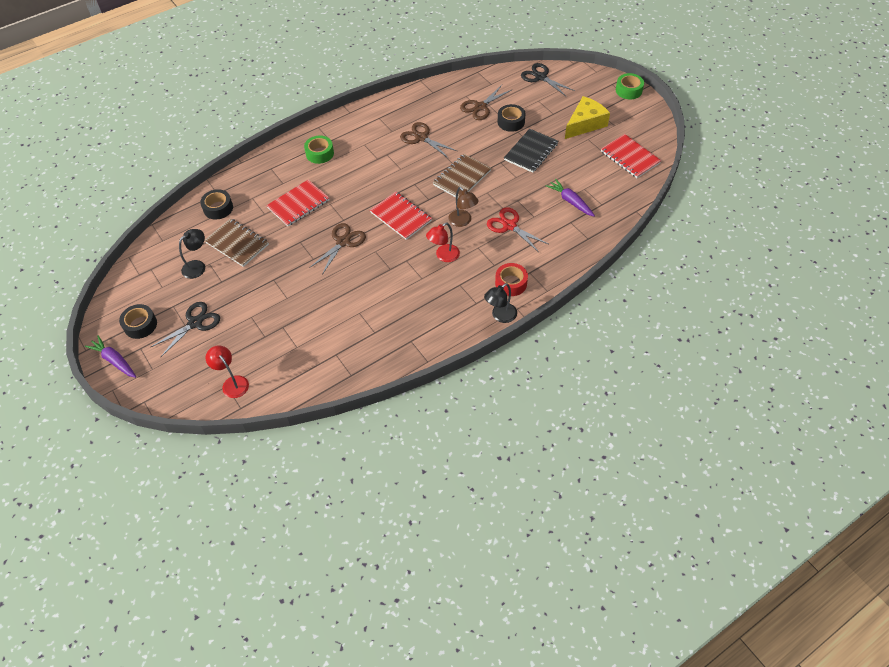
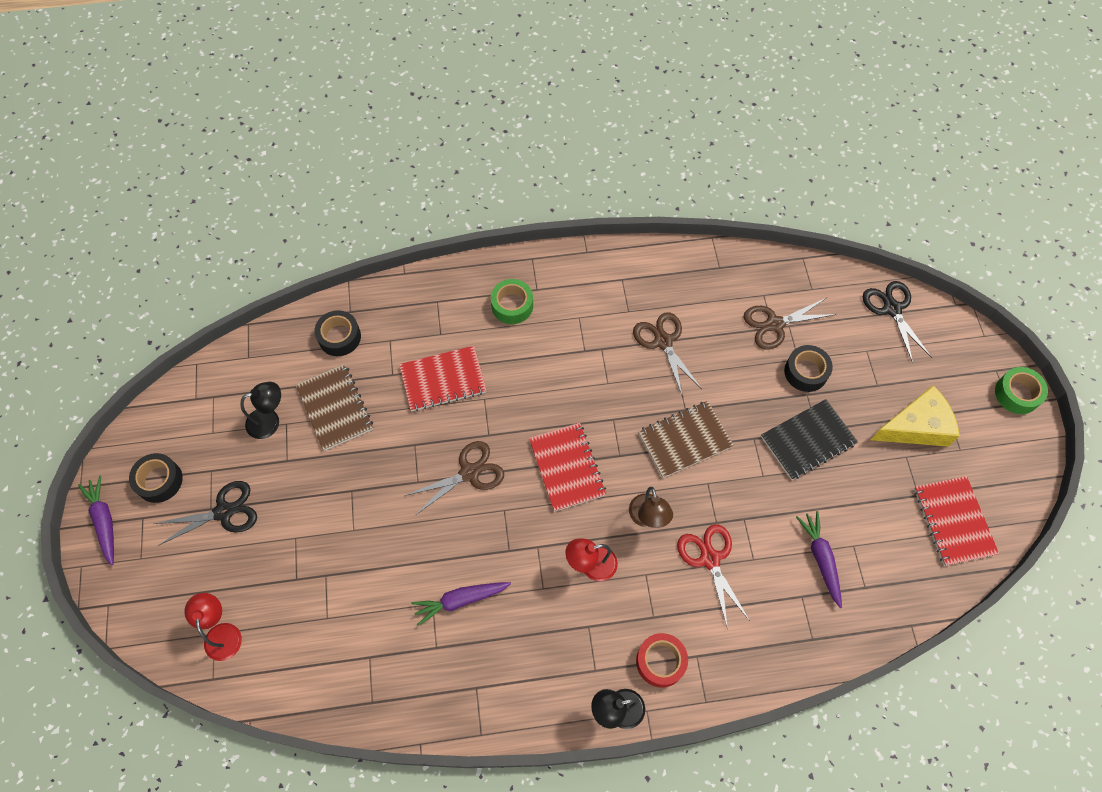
camera: 25 degrees right, 10 degrees up
(375, 304) = (460, 600): none -> purple carrot

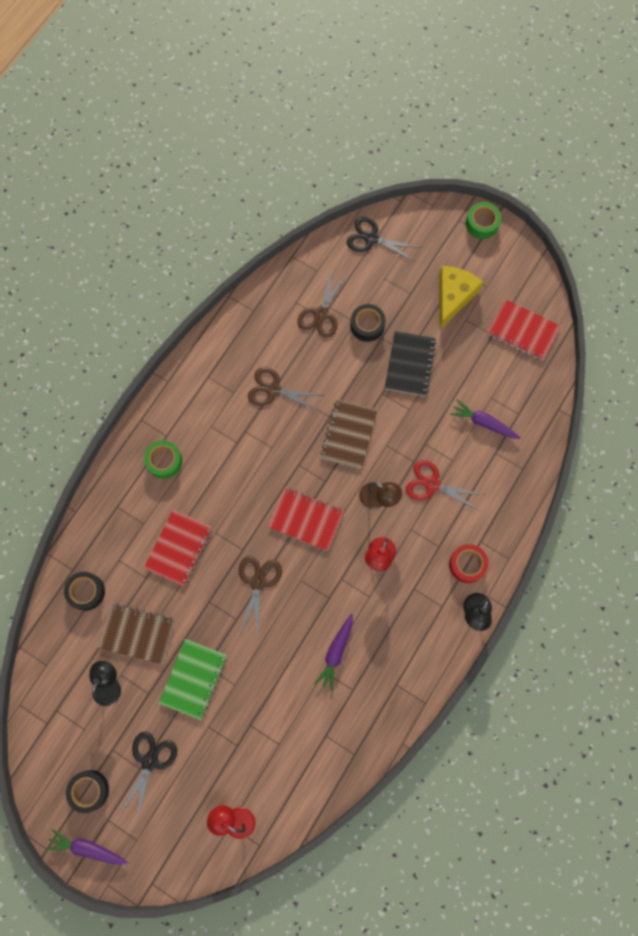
camera: 50 degrees left, 10 degrees up
(330, 489) = (193, 679): none -> green notebook

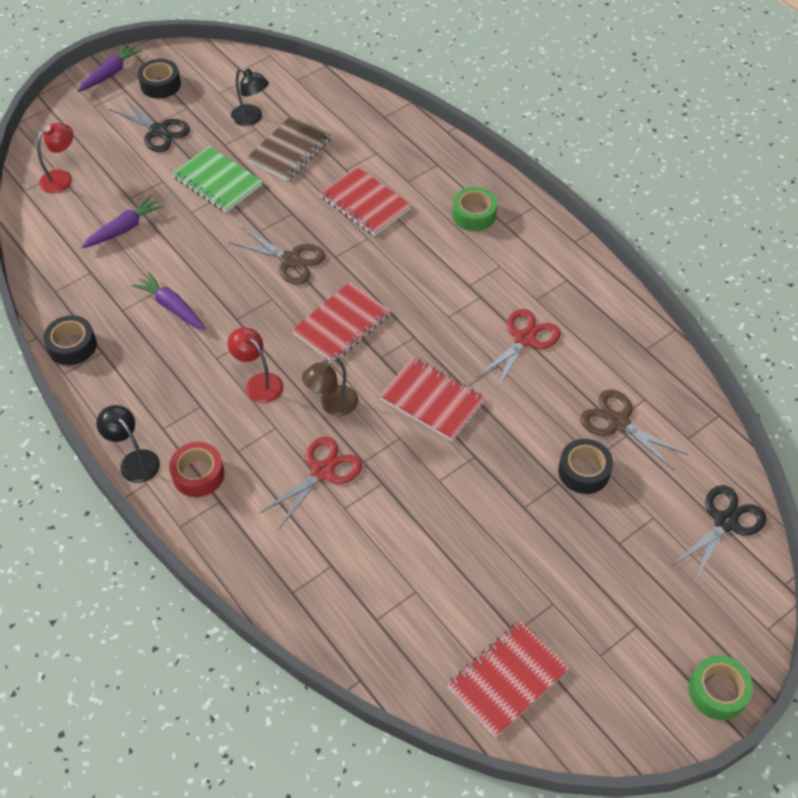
camera: 110 degrees right, 20 degrees down
(86, 592) = (355, 122): black tape -> black tape (72, 346)
(273, 390) = (524, 339): brown scissors -> red scissors
(348, 434) = (432, 400): brown notebook -> red notebook
(409, 364) = (506, 504): black notebook -> none
(453, 297) = (596, 600): yellow cheese -> none
(483, 423) = (382, 566): purple carrot -> purple carrot (124, 228)

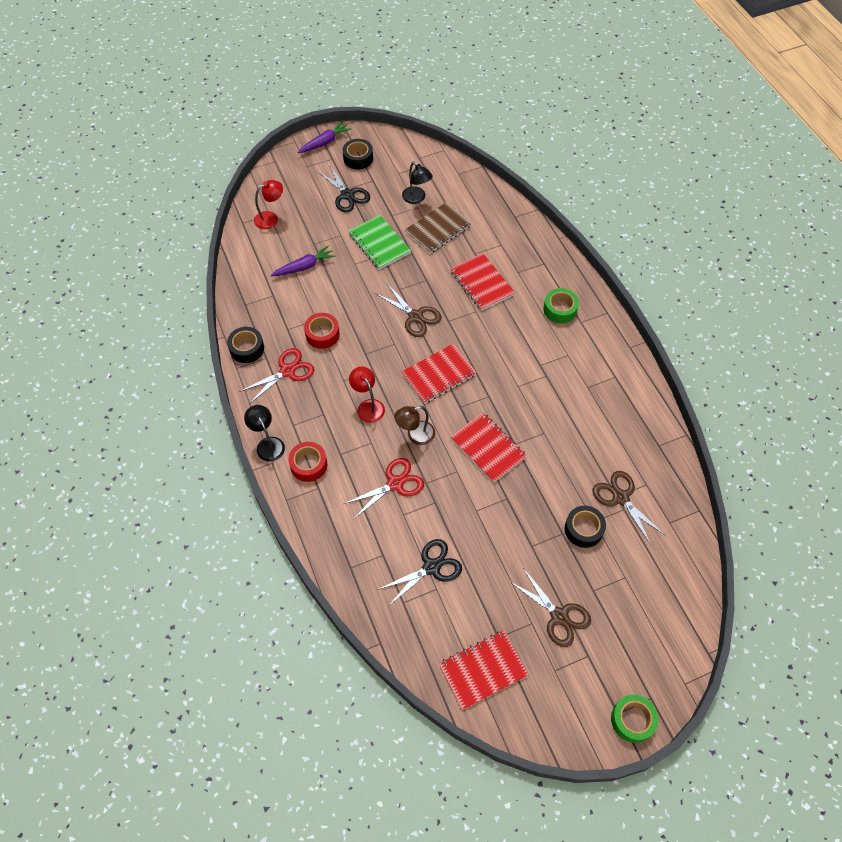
camera: 15 degrees right, 5 degrees up
(172, 307) = (322, 334): purple carrot -> red tape
(524, 339) = (569, 417): red scissors -> red scissors (287, 371)
(585, 586) = (559, 616): none -> brown scissors
(725, 522) = (678, 594): black scissors -> black scissors (431, 567)

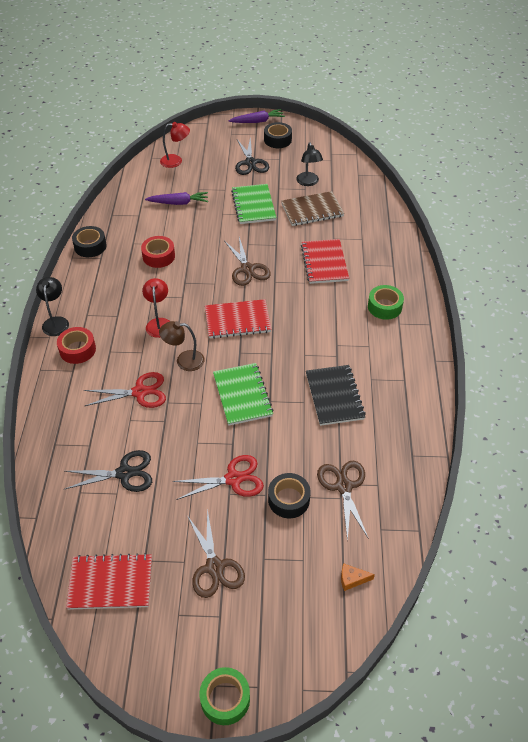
camera: 25 degrees right, 10 degrees down
(287, 371) = (110, 273): red scissors -> red scissors (233, 479)
(488, 448) = (242, 395): red notebook -> green notebook
(566, 416) = (334, 396): none -> black notebook
(671, 576) = (352, 579): none -> orange cheese

